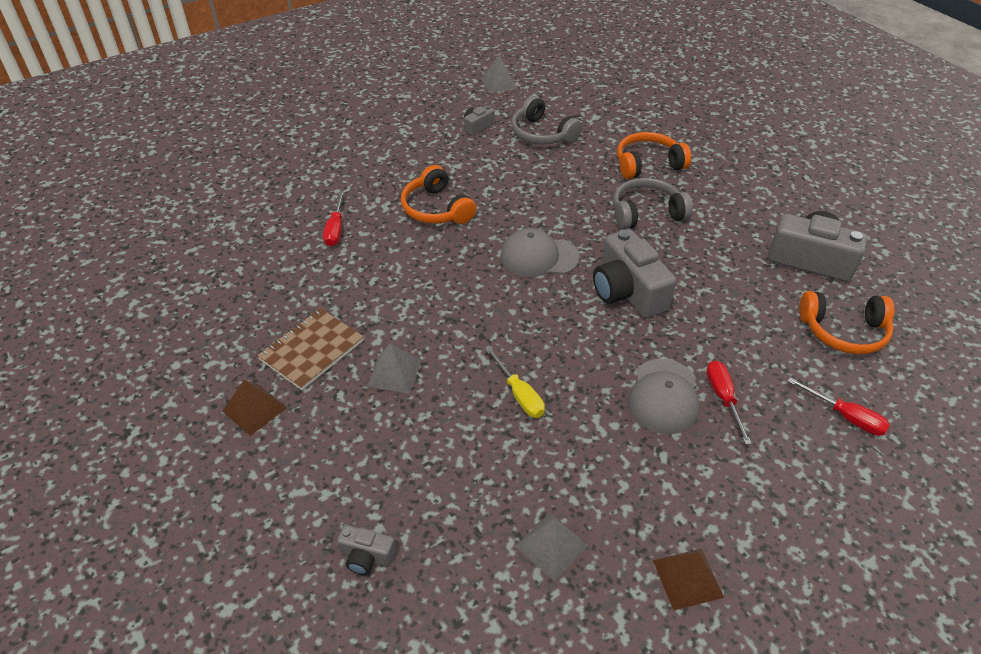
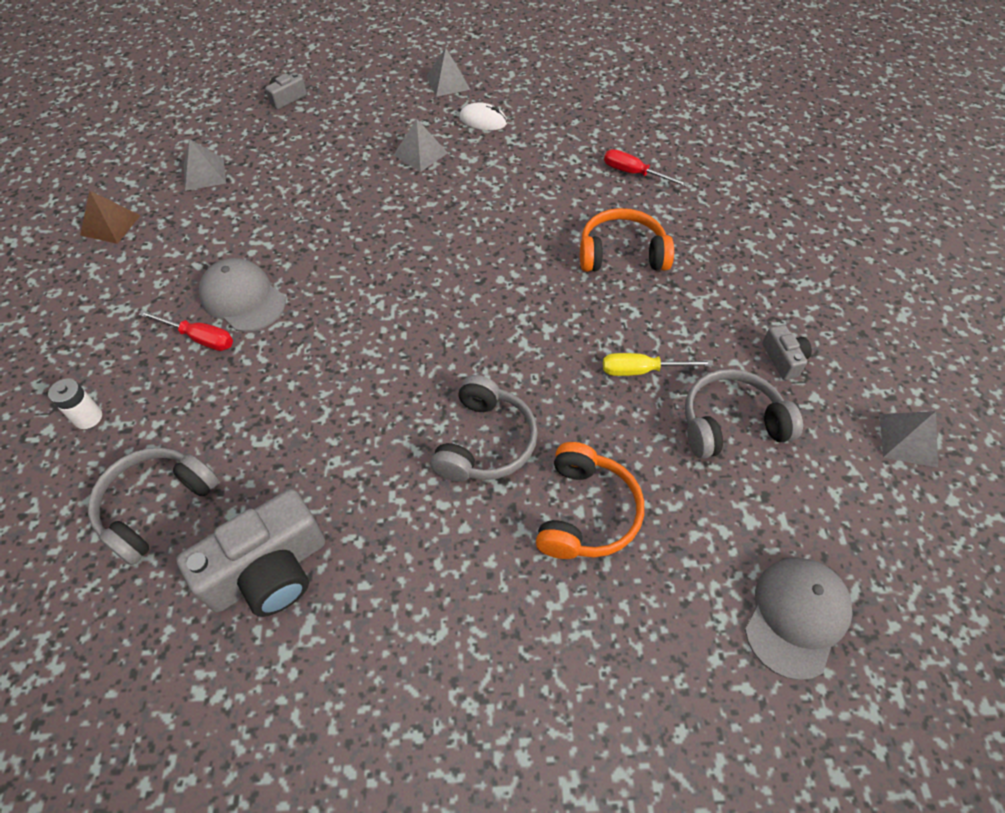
camera: 120 degrees right, 10 degrees up
(254, 409) = (448, 83): brown pyramid -> grey pyramid
(312, 350) = (483, 120): brown notebook -> white mouse
(519, 394) = (334, 211): yellow screwdriver -> yellow screwdriver (641, 370)
(539, 257) = (485, 300): grey cap -> grey cap (796, 616)
(627, 291) = (378, 345): grey camera -> none
(843, 331) = (156, 506): orange headphones -> grey headphones
(846, 417) = (88, 417): red screwdriver -> white battery

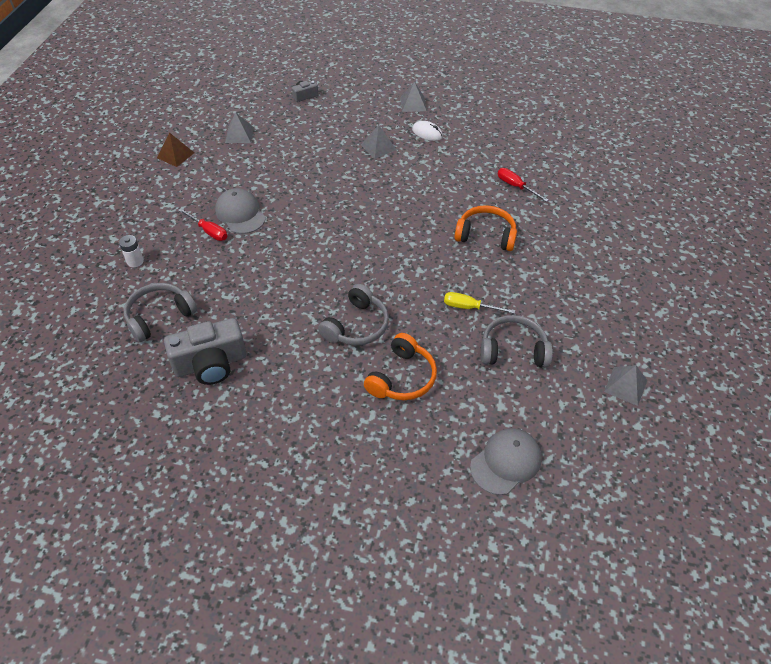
camera: 15 degrees right, 5 degrees down
(783, 359) = (565, 321): grey camera -> none

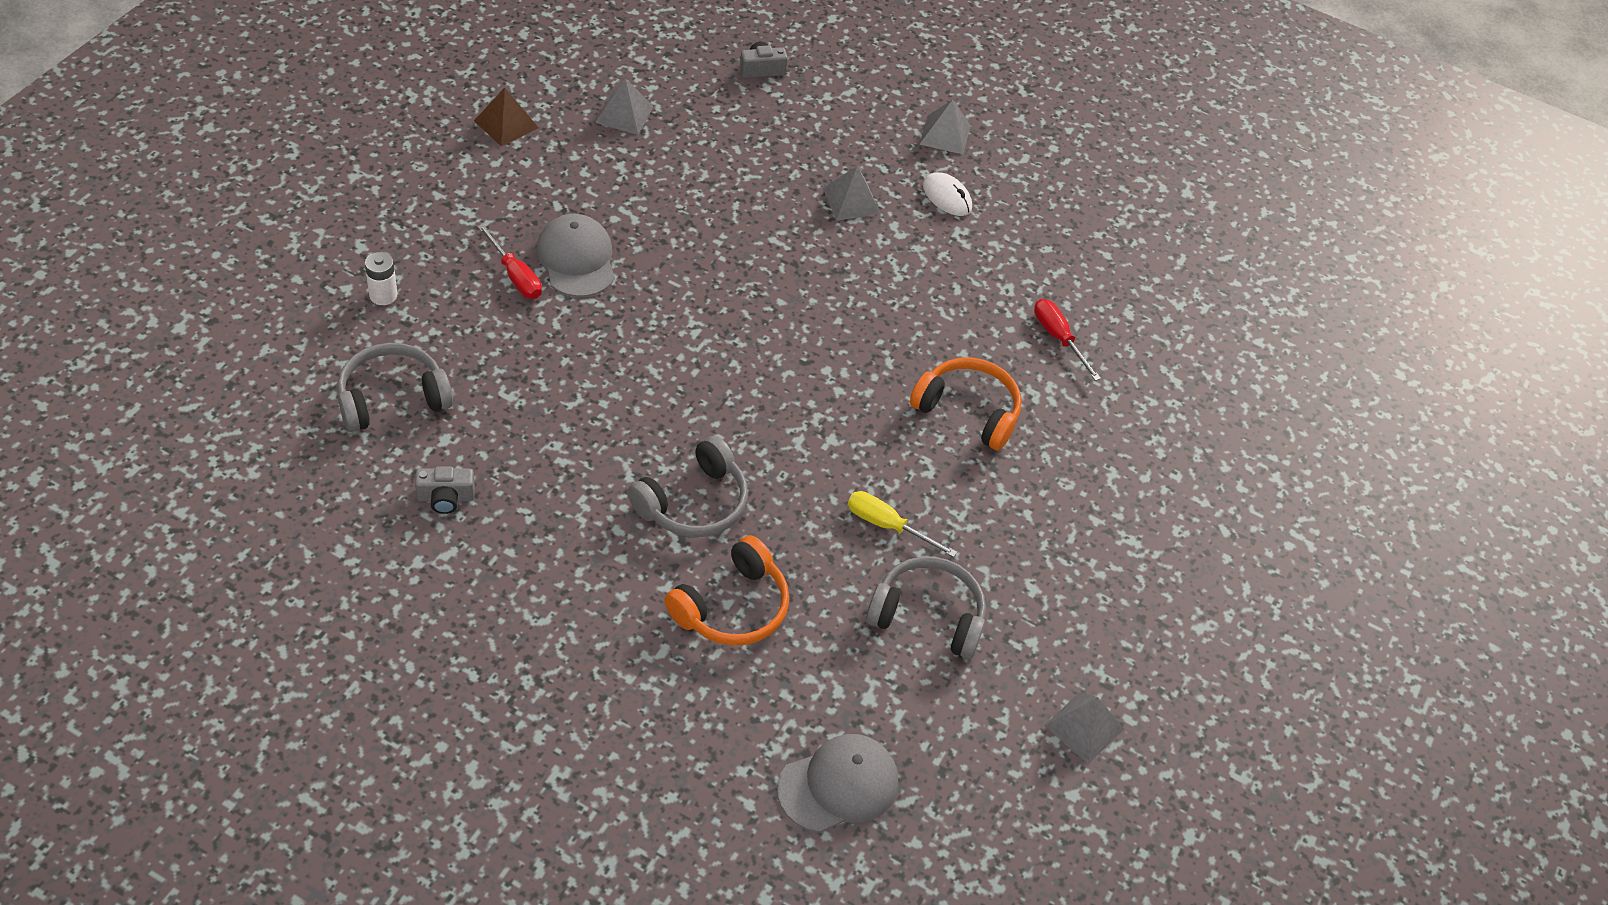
camera: 10 degrees right, 0 degrees up
(211, 364) = (445, 497): grey camera -> grey camera, size x0.48

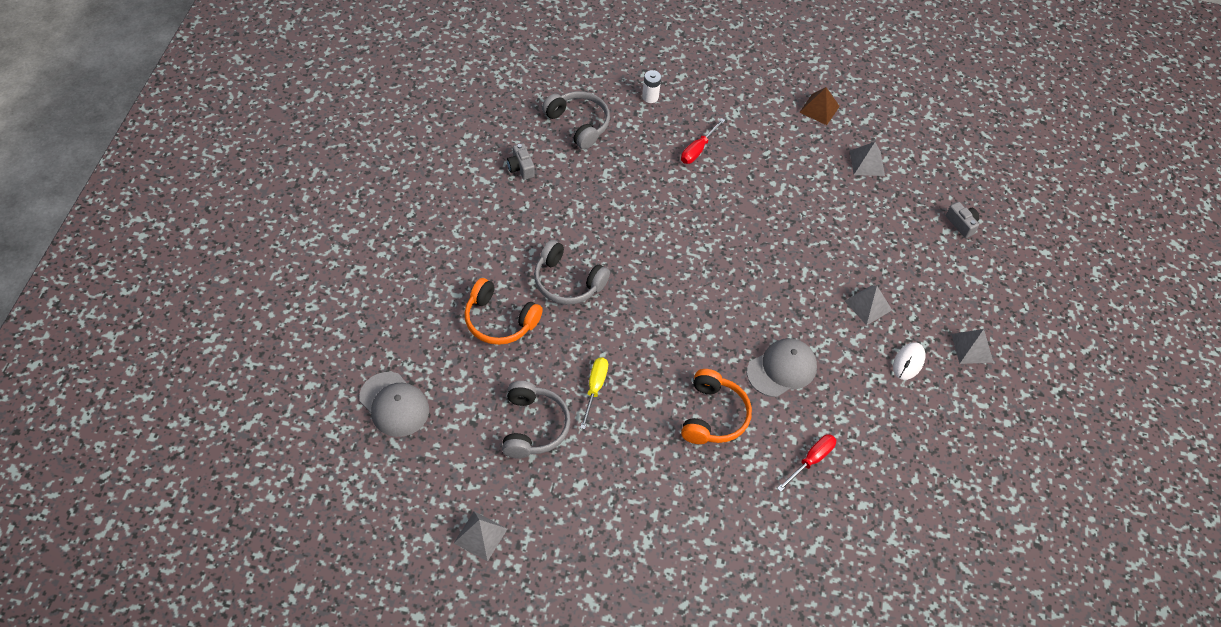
camera: 75 degrees right, 5 degrees up
(576, 259) = (728, 174): grey cap -> grey cap (782, 369)

